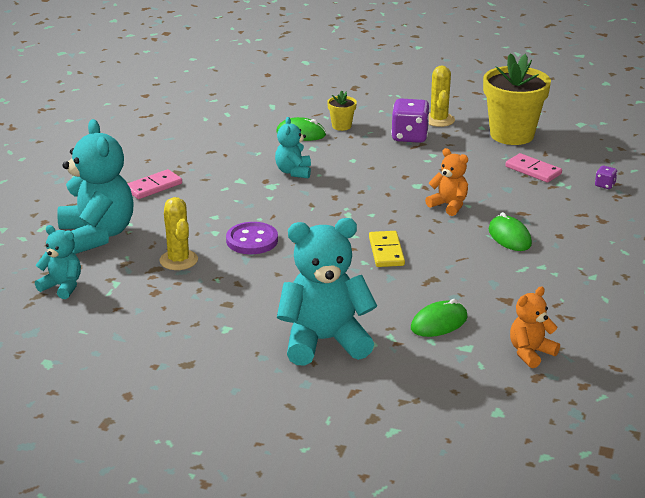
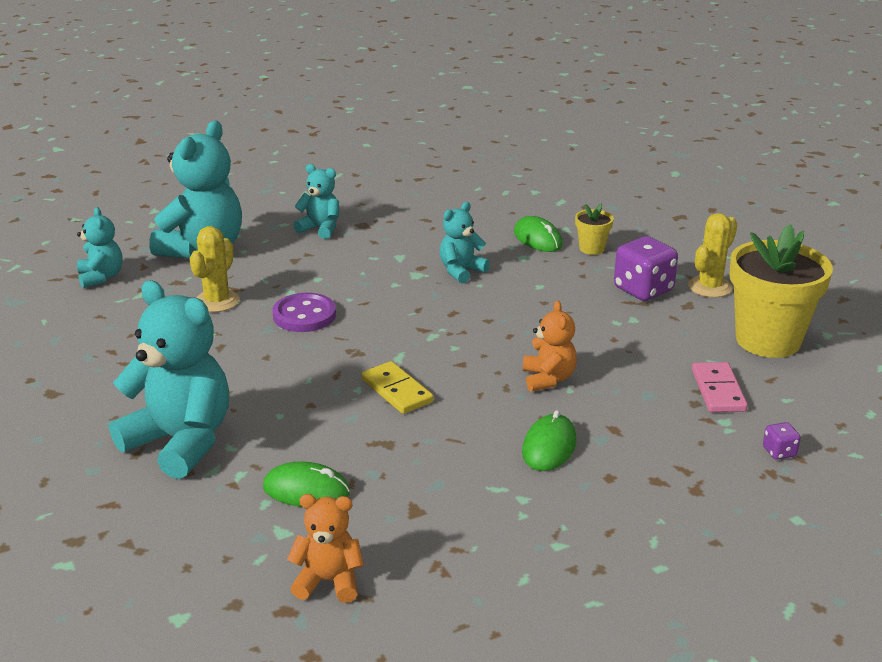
camera: 45 degrees right, 0 degrees up
(153, 187) = (320, 229): pink domino -> turquoise teddy bear
(386, 251) = (397, 391): yellow domino -> yellow domino turned 75 degrees counterclockwise

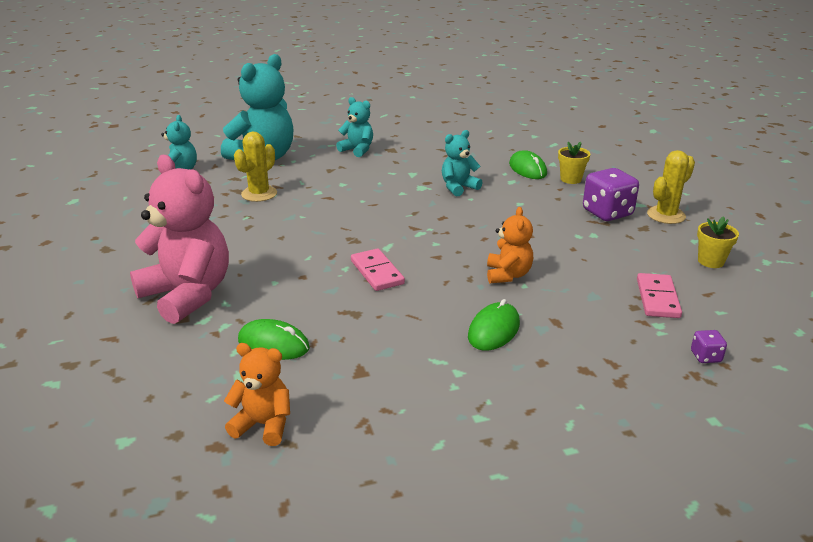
camera: 10 degrees right, 0 degrees up
(181, 441) = (188, 295): turquoise teddy bear -> pink teddy bear
(304, 315) = (322, 209): purple button -> none
(397, 391) = (377, 272): yellow domino -> pink domino
(768, 340) = (710, 261): yellow flower pot -> yellow flower pot, size x0.45

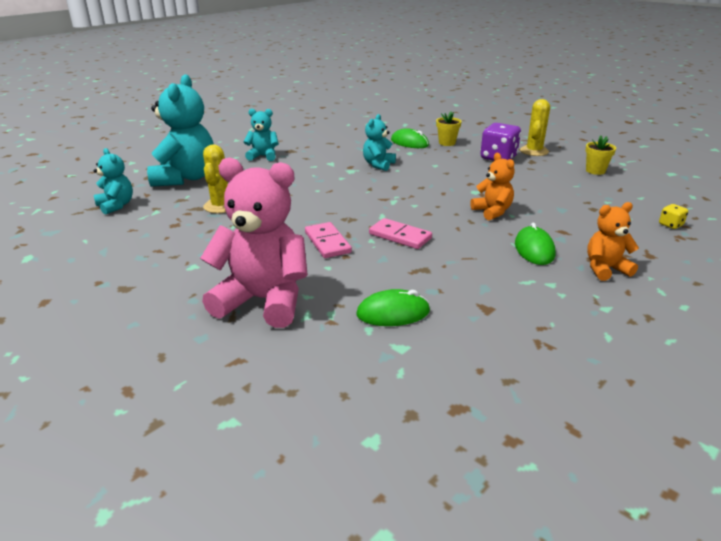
camera: 30 degrees left, 0 degrees up
(263, 425) = (471, 375): orange teddy bear -> orange teddy bear (605, 269)
(658, 298) = (598, 200): pink domino -> pink domino (327, 242)
(705, 357) = (670, 225): purple dice -> yellow dice

